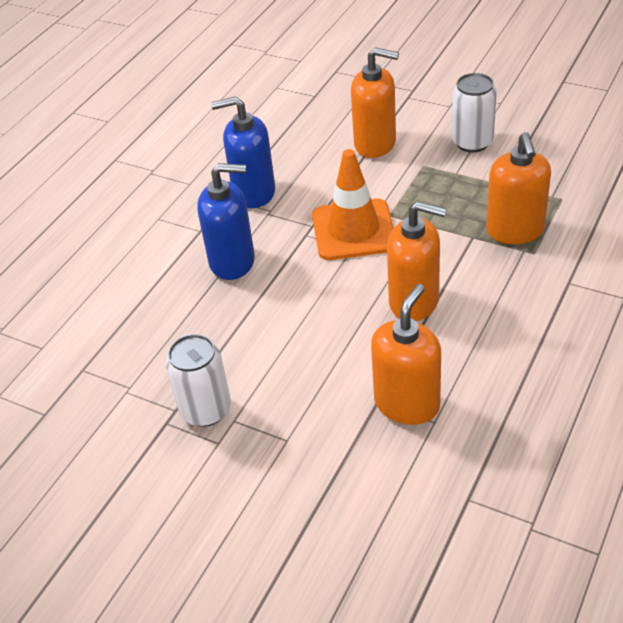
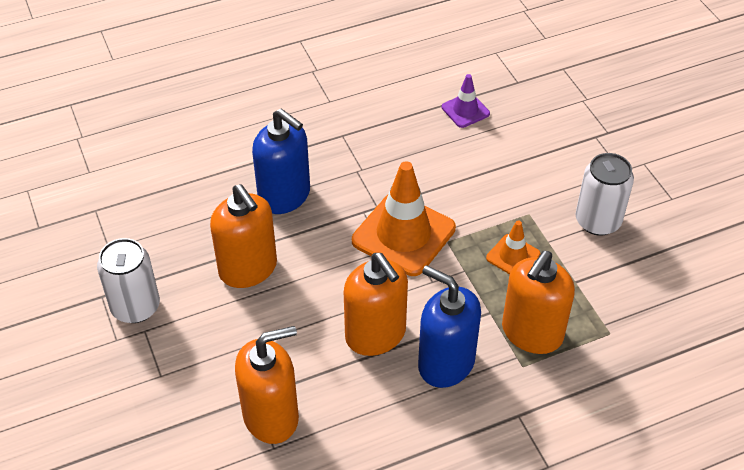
camera: 35 degrees right, 5 degrees up
(253, 193) = (366, 144): blue soap dispenser -> blue soap dispenser (446, 363)
(300, 132) = (465, 110): none -> purple traffic cone
(375, 144) = (513, 165): orange soap dispenser -> orange soap dispenser (248, 269)
(445, 195) = (513, 256): none -> orange traffic cone

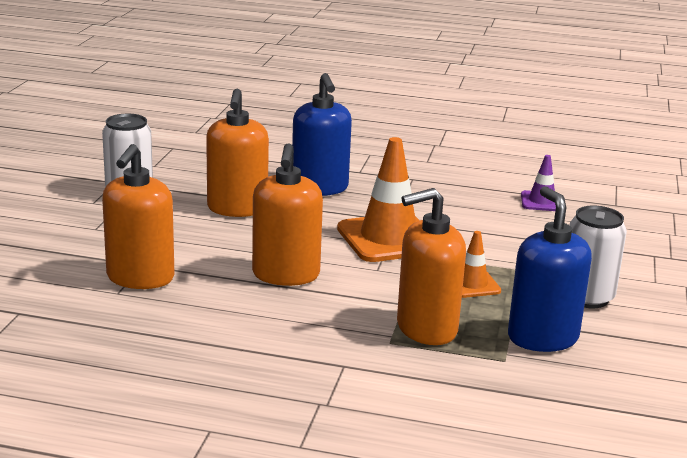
camera: 35 degrees right, 25 degrees down
(271, 416) = (140, 278): orange soap dispenser -> orange soap dispenser turned 90 degrees clockwise
(446, 363) = (322, 312): blue soap dispenser -> blue soap dispenser (542, 338)

